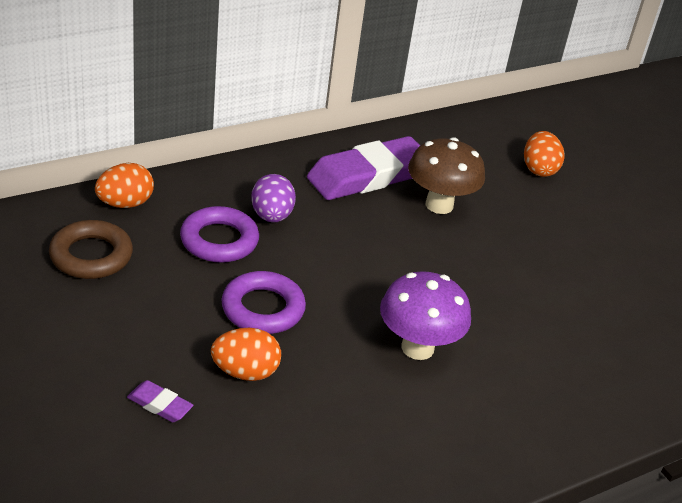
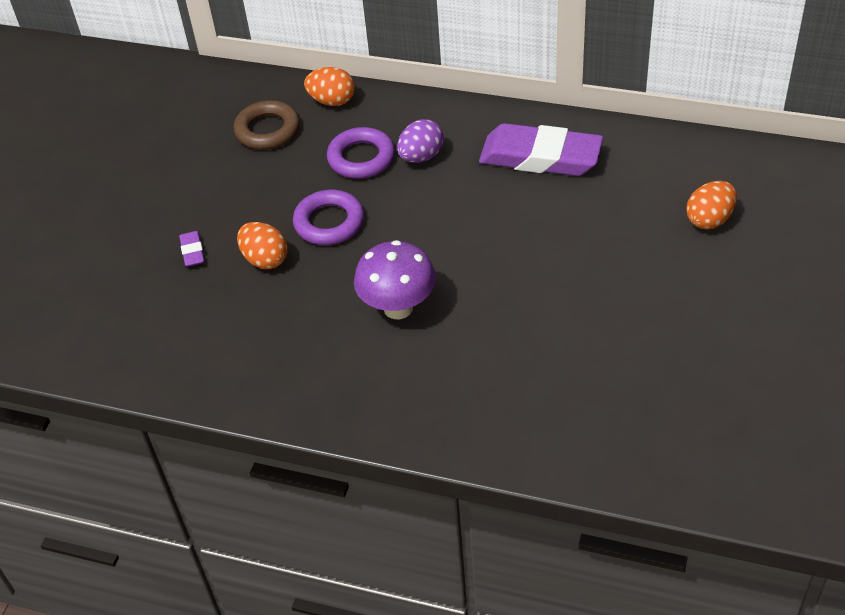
camera: 55 degrees right, 10 degrees up
(439, 205) = (568, 209): brown mushroom -> none

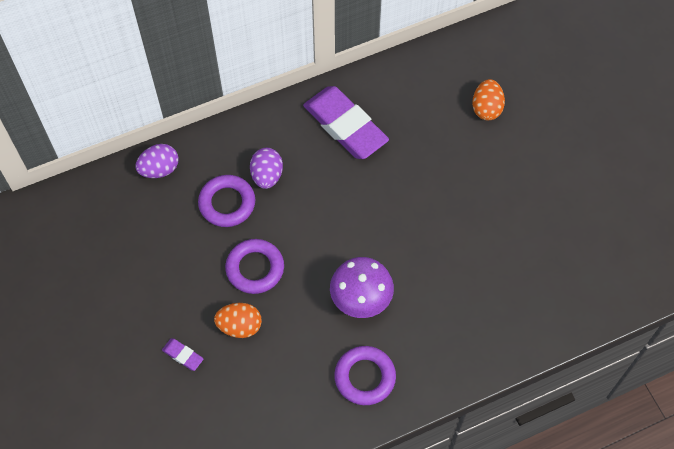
camera: 45 degrees left, 15 degrees up
(267, 130) = (136, 223): brown ring -> none
(330, 374) = (365, 377): none -> purple ring
(332, 101) = (159, 169): orange egg -> purple egg
(540, 157) = (345, 126): purple eraser -> purple eraser turned 75 degrees clockwise

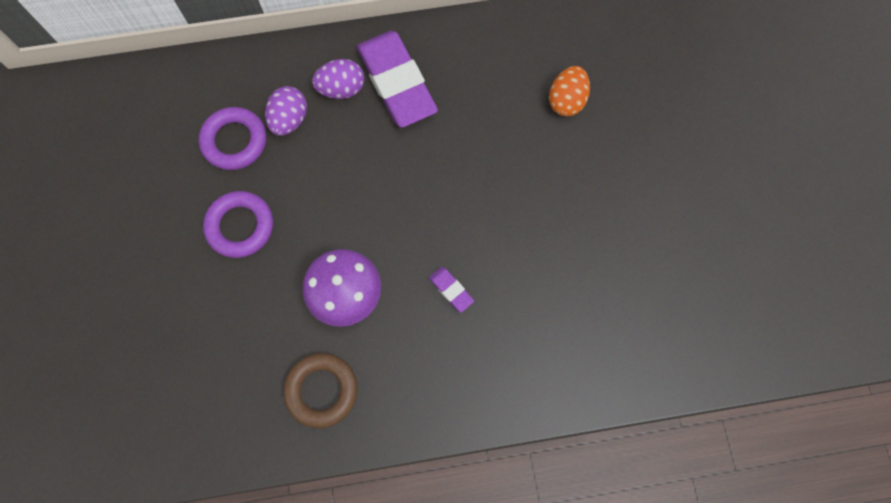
camera: 15 degrees right, 10 degrees up
(159, 169) = (173, 83): purple egg -> purple egg (341, 89)
(183, 355) = (126, 308): purple eraser -> purple eraser (451, 290)
(239, 326) = (201, 290): orange egg -> none
(365, 377) = (321, 390): purple ring -> brown ring

